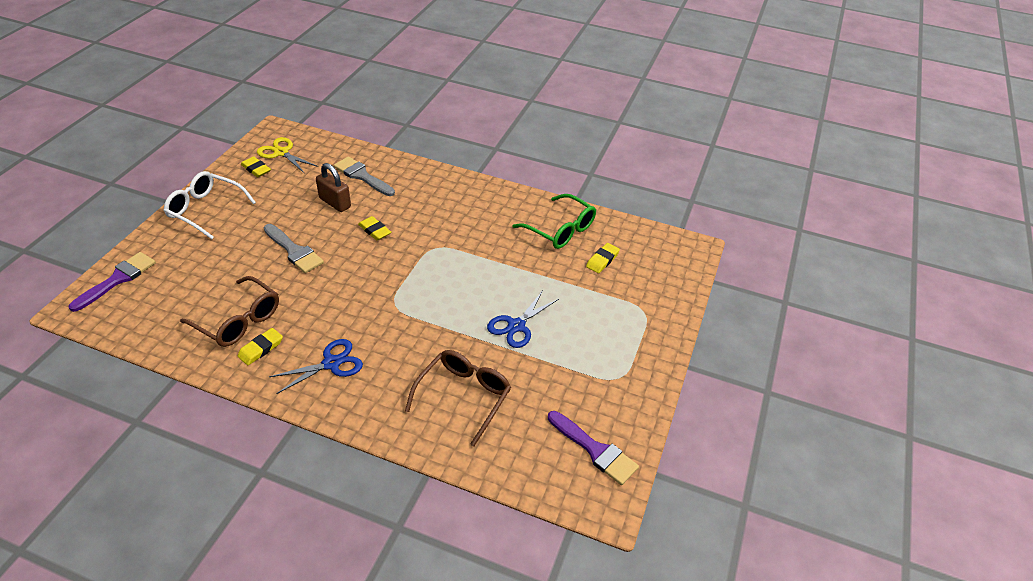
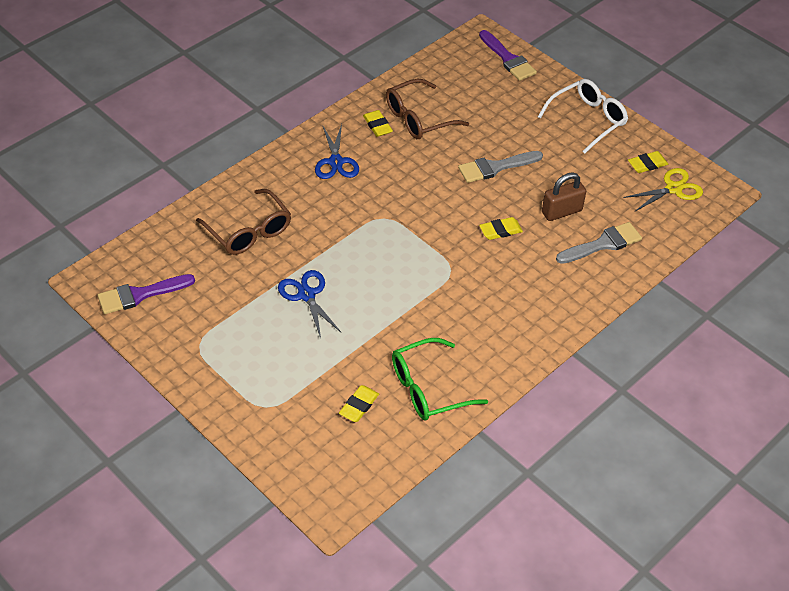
camera: 115 degrees right, 5 degrees up
(602, 260) = (359, 406): yellow eraser -> yellow eraser turned 60 degrees clockwise

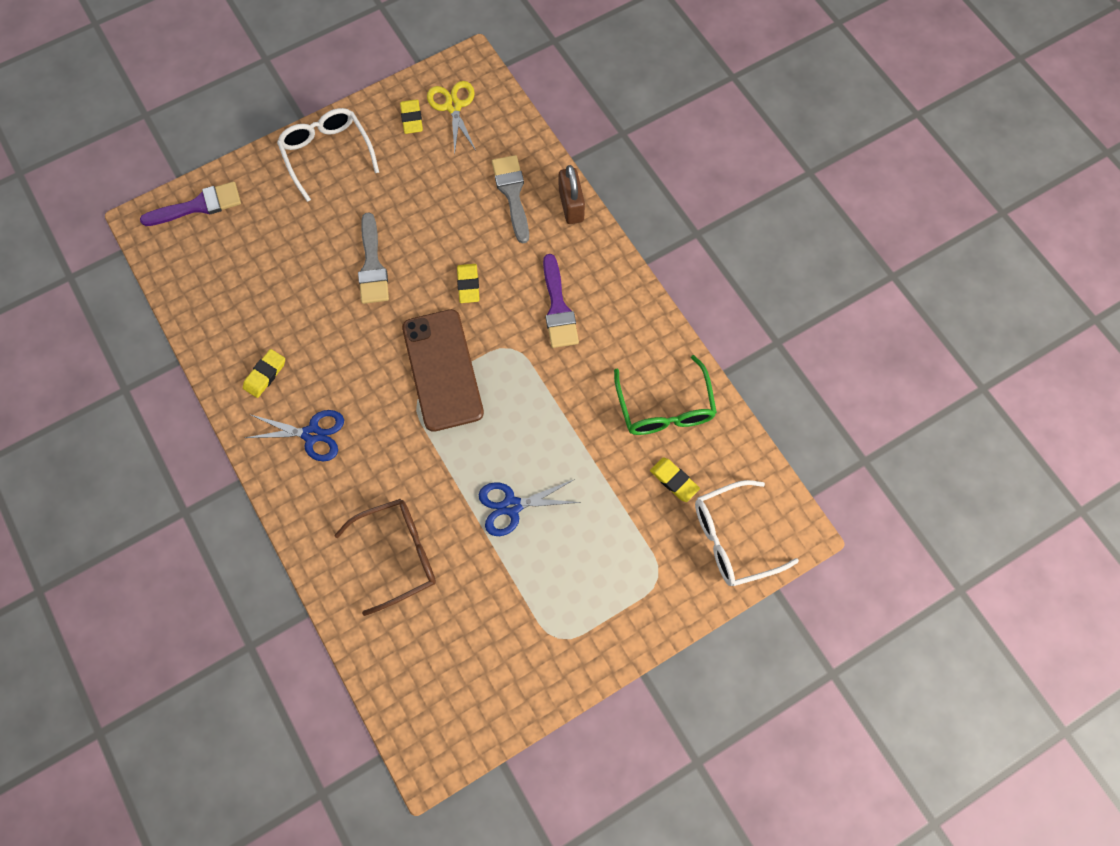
camera: 75 degrees left, 20 degrees up
(140, 295) = (467, 699): purple brush -> purple brush (558, 308)
(314, 459) = (733, 538): none -> white glasses
(377, 125) = (265, 375): yellow eraser -> yellow eraser turned 45 degrees counterclockwise
(415, 229) = (442, 370): none -> brown phone
(419, 118) = (267, 326): brown glasses -> none
(561, 211) = (457, 218): brown padlock -> brown padlock (571, 205)

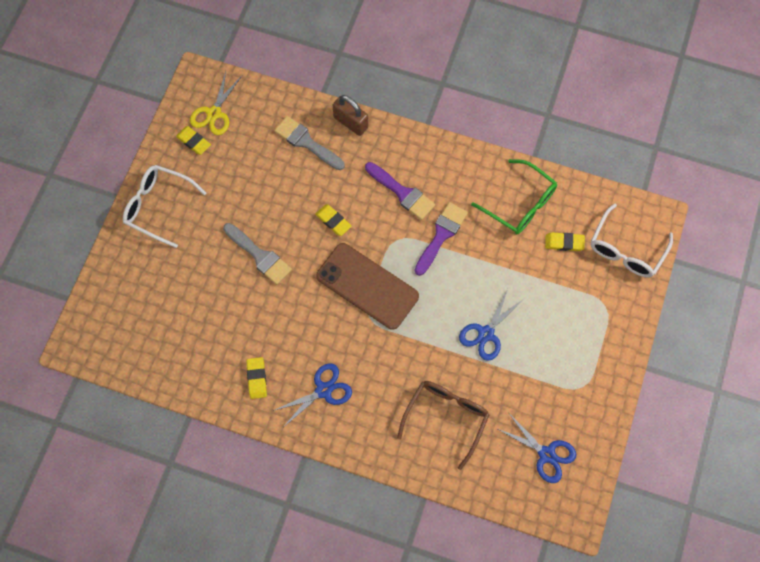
camera: 40 degrees left, 0 degrees up
(198, 205) = (102, 306): purple brush -> purple brush (441, 235)
(453, 106) = (214, 113): yellow scissors -> yellow scissors turned 105 degrees counterclockwise
(459, 673) = (546, 454): none -> blue scissors

